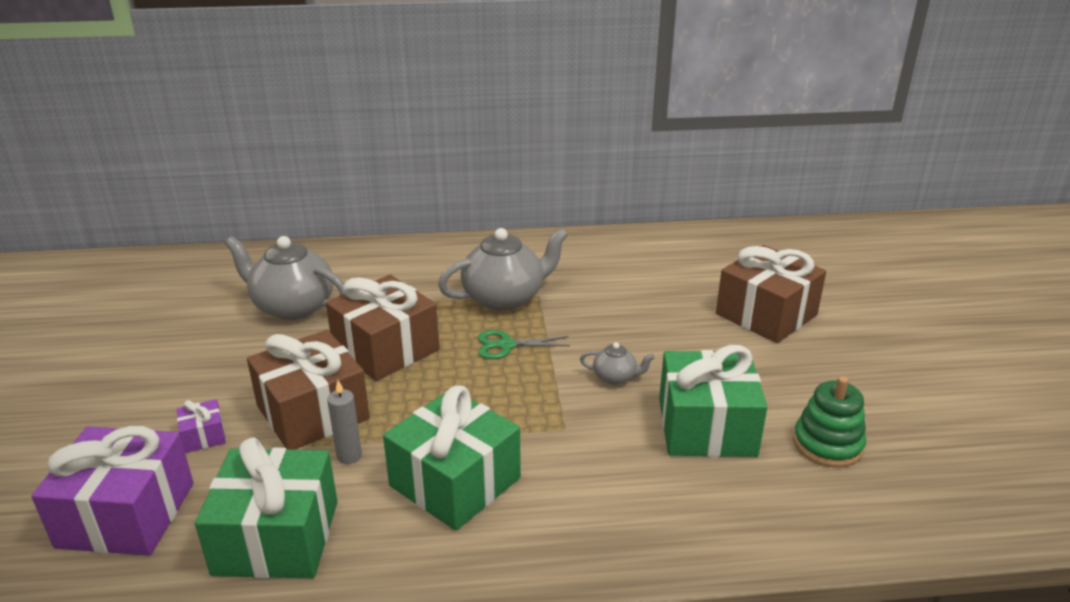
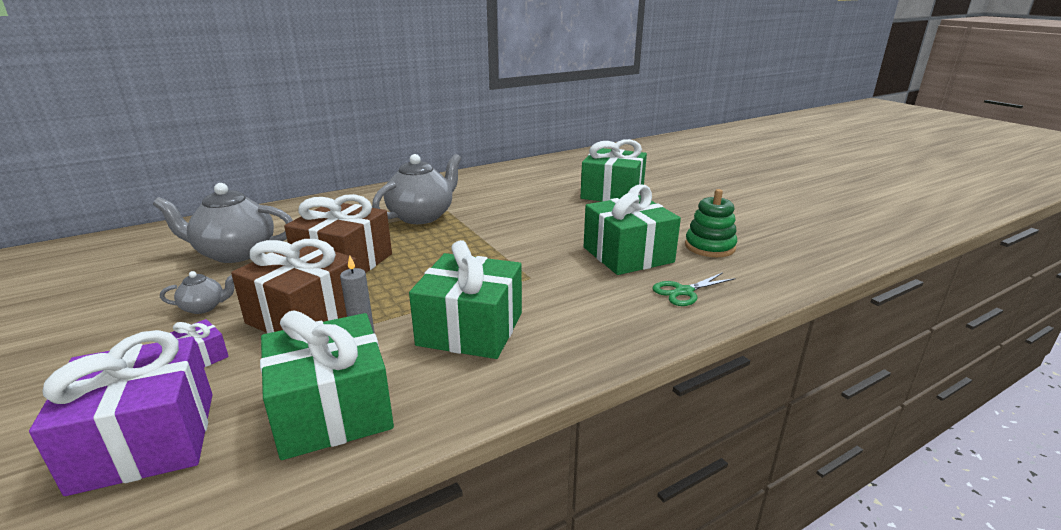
camera: 25 degrees left, 5 degrees down
(506, 345) = (445, 241): green scissors -> green scissors (684, 292)
(615, 377) = (542, 242): grey teapot -> grey teapot (204, 307)
(766, 314) = (612, 193): brown gift -> green gift

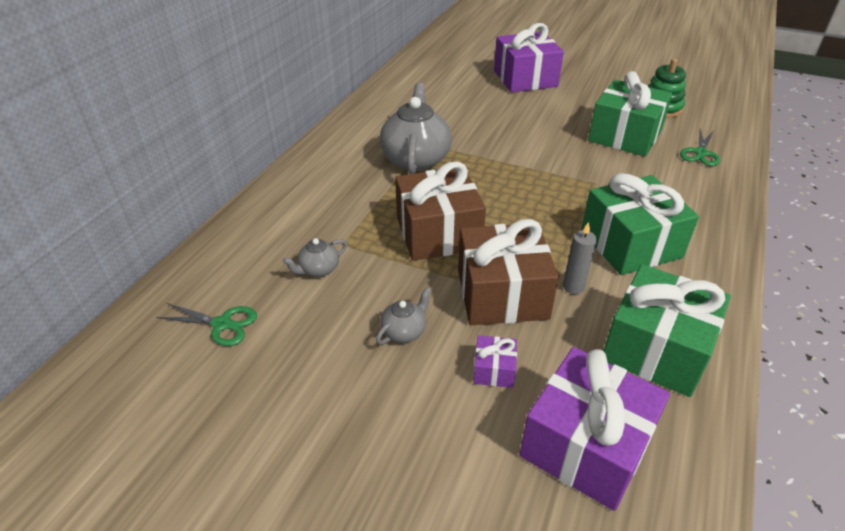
camera: 35 degrees left, 15 degrees up
(134, 259) = (222, 324): none -> green scissors
(235, 253) = (319, 269): grey teapot -> grey teapot, size x0.47
(612, 193) = (525, 78): green gift -> purple gift

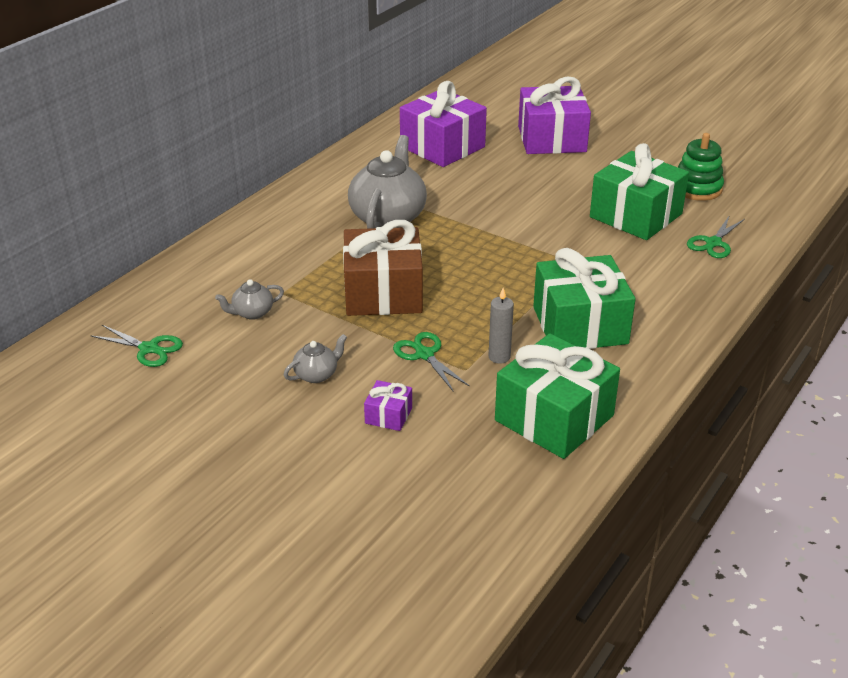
camera: 10 degrees right, 5 degrees down
(502, 294) = (424, 354): brown gift -> green scissors
(586, 445) = (446, 481): purple gift -> purple gift (442, 147)

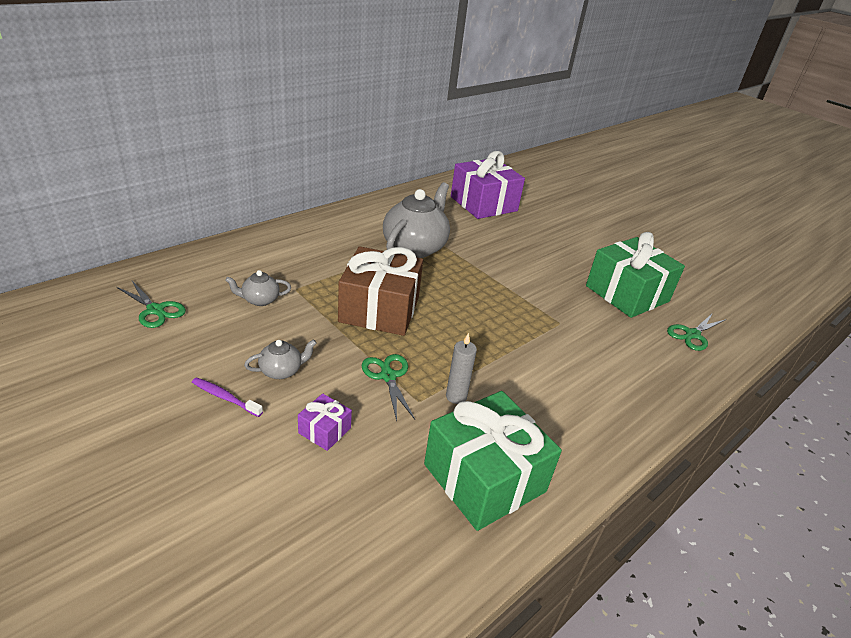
camera: 10 degrees right, 0 degrees up
(276, 411) = (225, 397): none -> purple toothbrush
(552, 139) = (574, 217): purple gift -> none
(580, 325) = (544, 384): green gift -> none
(697, 188) = (688, 283): green stacking toy -> none

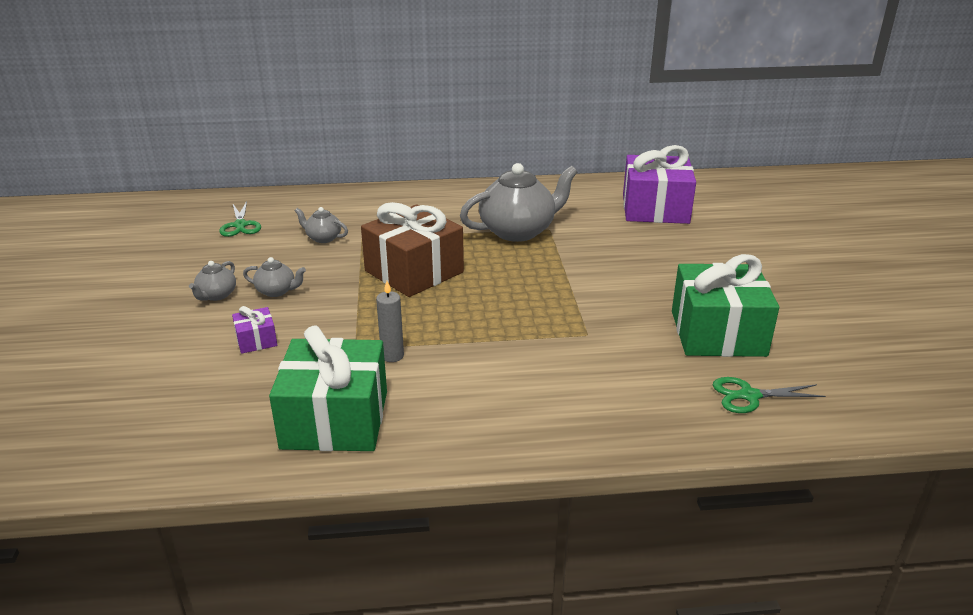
camera: 40 degrees right, 5 degrees down
(225, 397) = (216, 295): purple toothbrush -> grey teapot
(388, 376) = (354, 322): green scissors -> none

